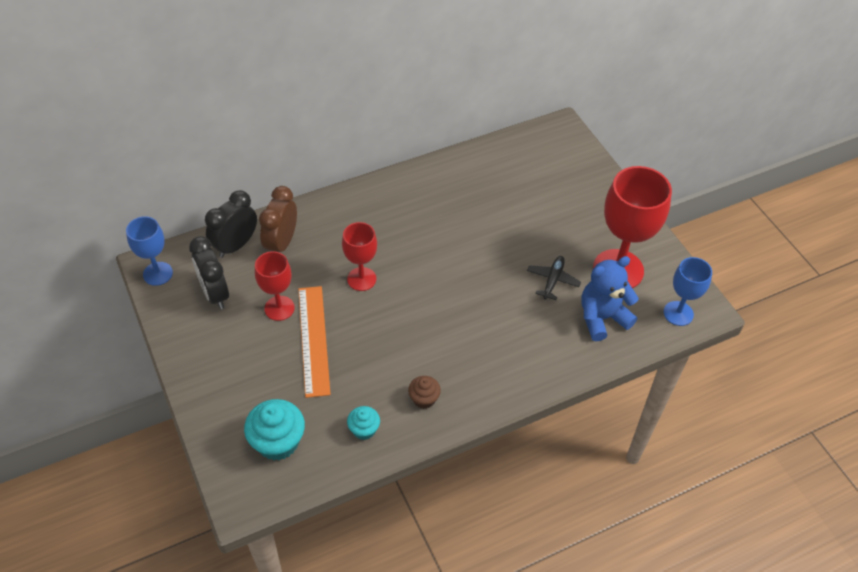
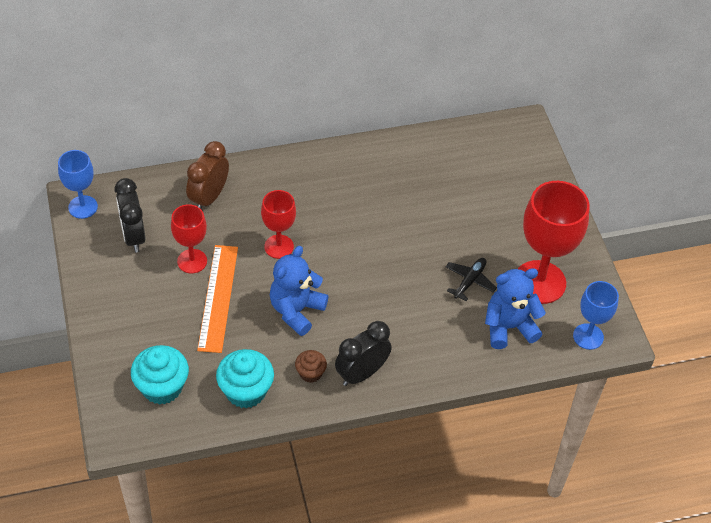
camera: 10 degrees right, 0 degrees up
(236, 245) = (163, 192): black clock -> black clock (361, 373)
(364, 430) = (246, 391): turquoise cupcake -> turquoise cupcake, size x1.78
(394, 339) = (296, 310): none -> blue teddy bear

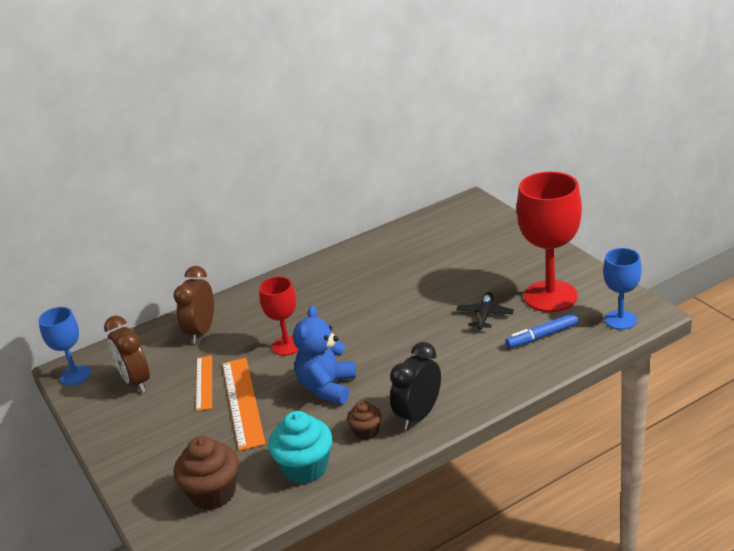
camera: 10 degrees left, 20 degrees down
(133, 236) = (136, 382): black clock -> brown clock
(162, 387) = (213, 493): turquoise cupcake -> brown cupcake
(192, 261) = (204, 382): red goblet -> orange ruler
(509, 327) = (542, 336): blue teddy bear -> blue marker

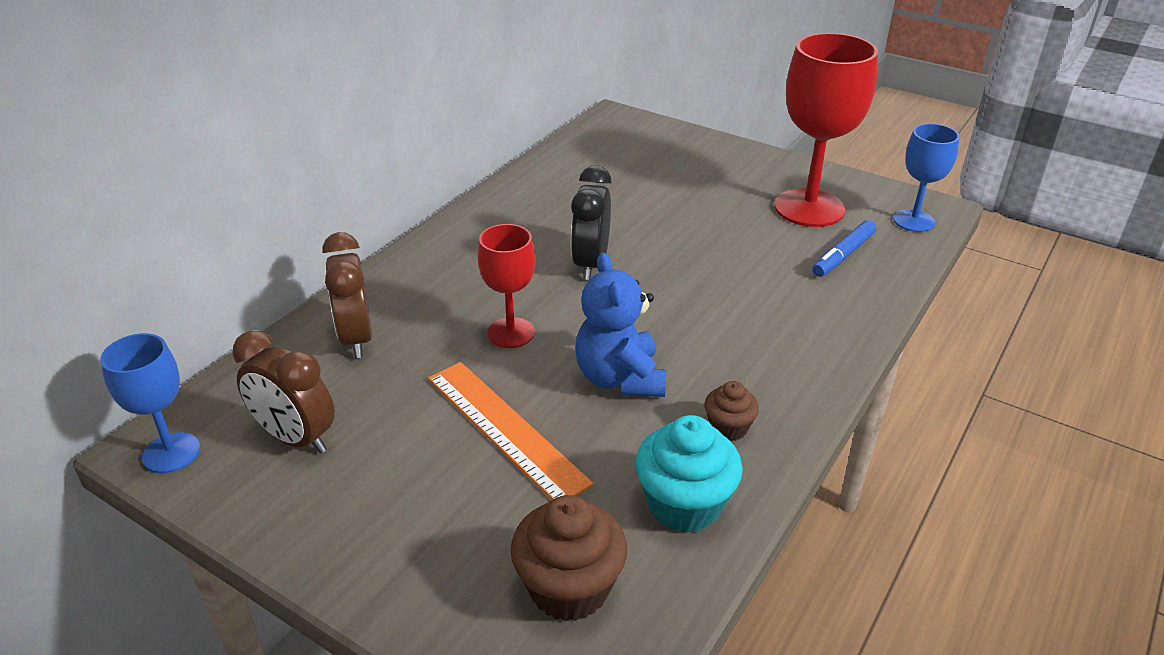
camera: 30 degrees left, 5 degrees up
(204, 382) = (418, 413): orange ruler -> none
(418, 415) = (781, 388): black clock -> black clock (591, 264)
(485, 315) = (750, 243): black plane -> none

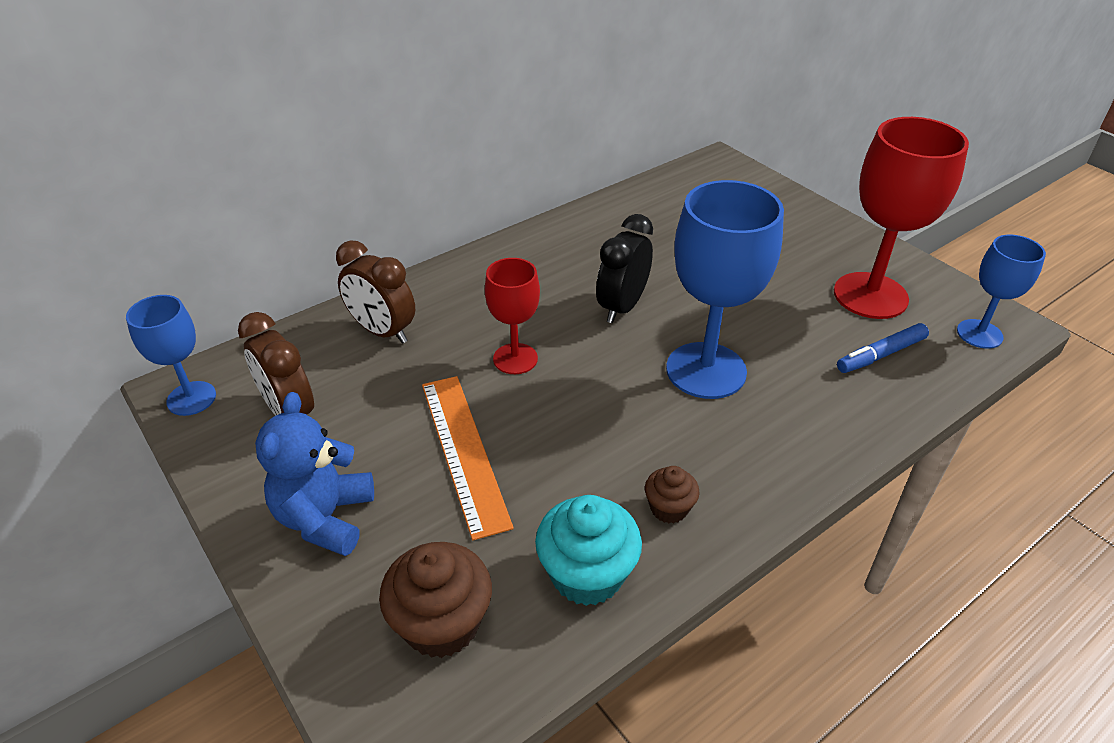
camera: 20 degrees right, 5 degrees up
(356, 338) = (382, 331): brown clock -> brown clock turned 60 degrees counterclockwise
(620, 378) = (591, 429): blue teddy bear -> blue teddy bear (325, 518)
(699, 302) = (706, 370): none -> blue goblet

